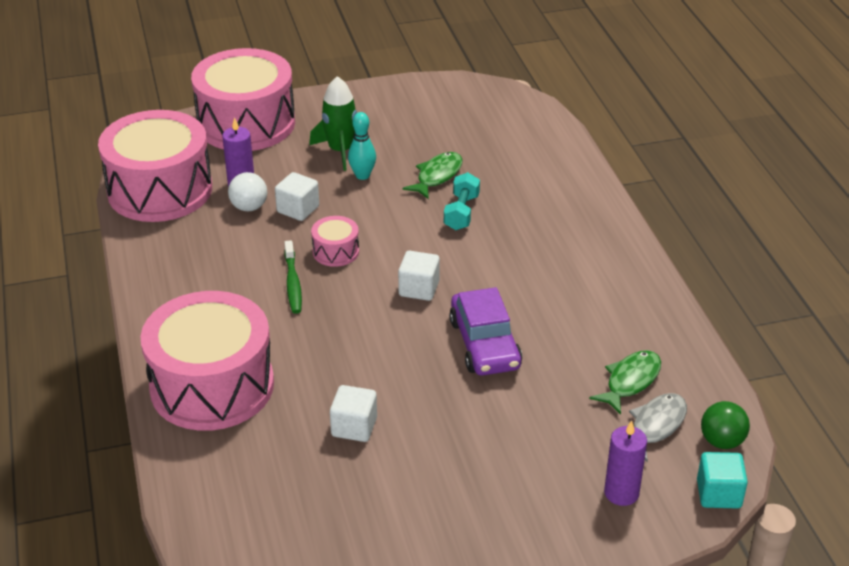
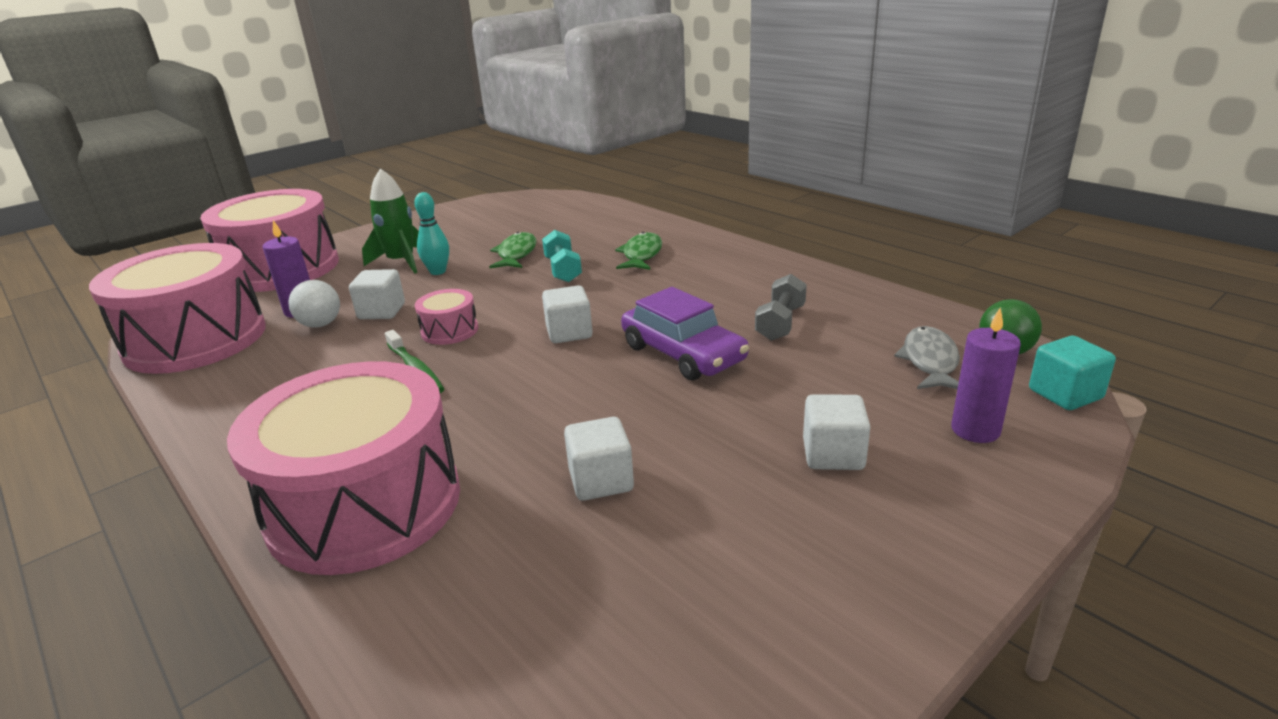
camera: 25 degrees left, 10 degrees down
(510, 470) = (833, 454): none -> white cube
(582, 343) = (780, 323): none -> grey dumbbell
(630, 381) = (861, 336): green fish -> green fish (641, 255)

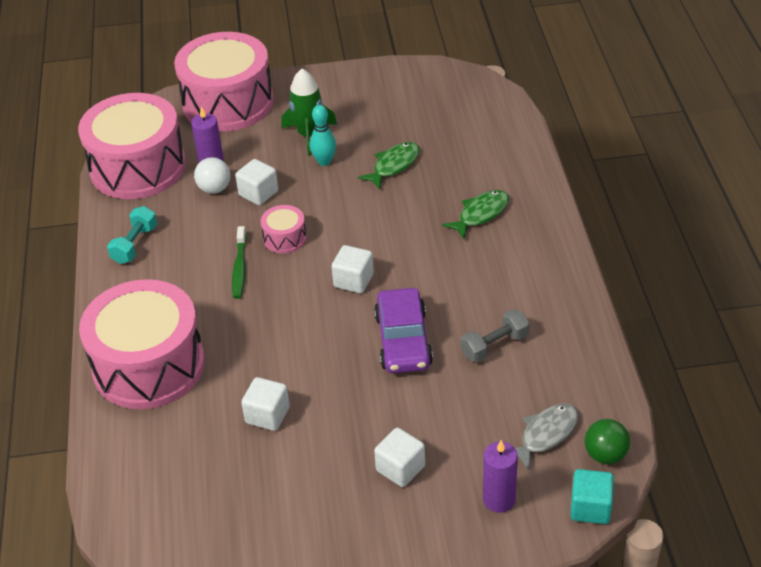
camera: 35 degrees right, 15 degrees up
(563, 270) = (409, 204): turquoise dumbbell -> turquoise dumbbell (135, 245)

